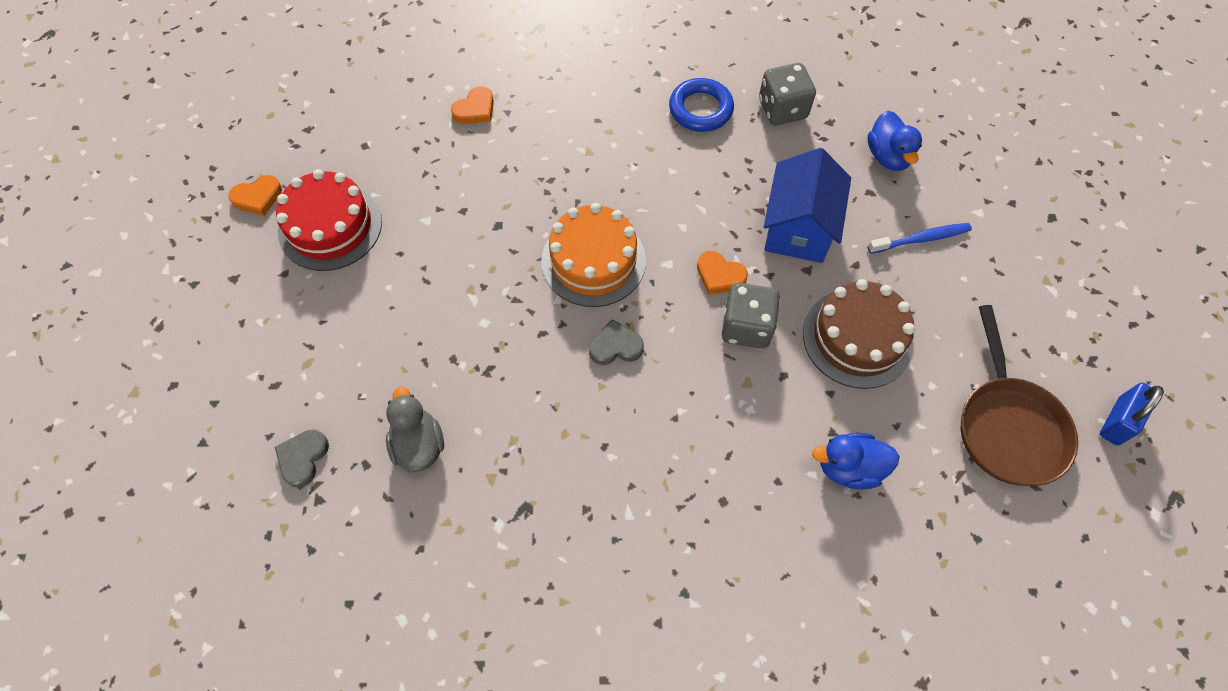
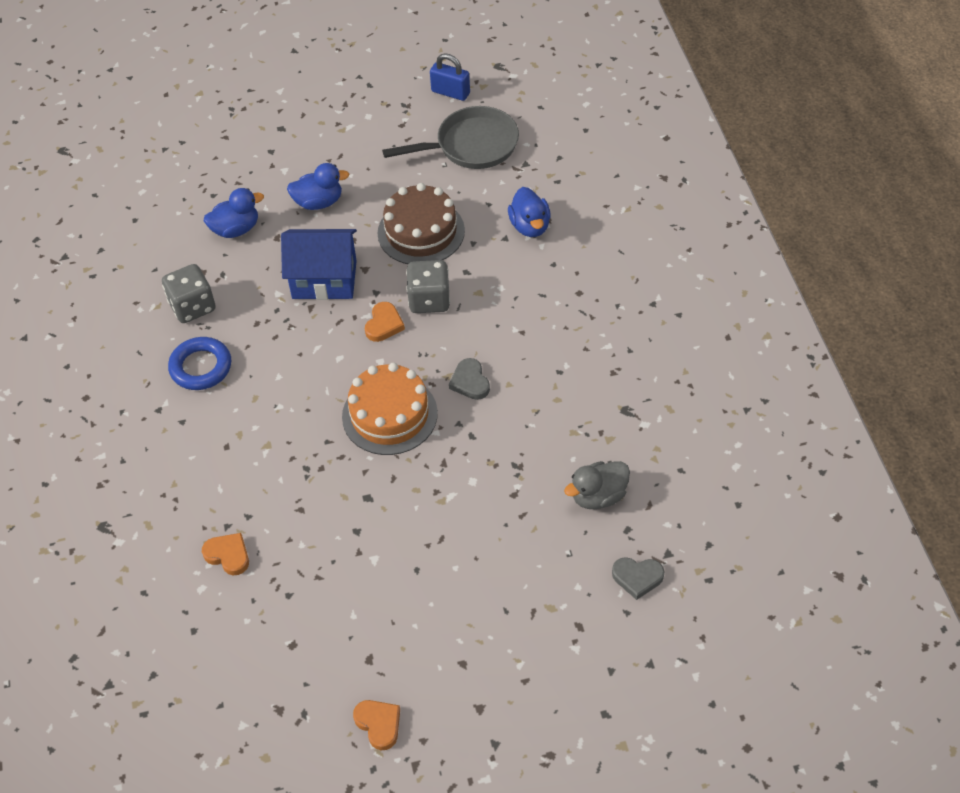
camera: 100 degrees left, 10 degrees down
(330, 226) = (400, 641): red cake -> none
(921, 239) = (318, 202): blue toothbrush -> blue duck
(1008, 427) = (471, 145): brown pan -> grey pan

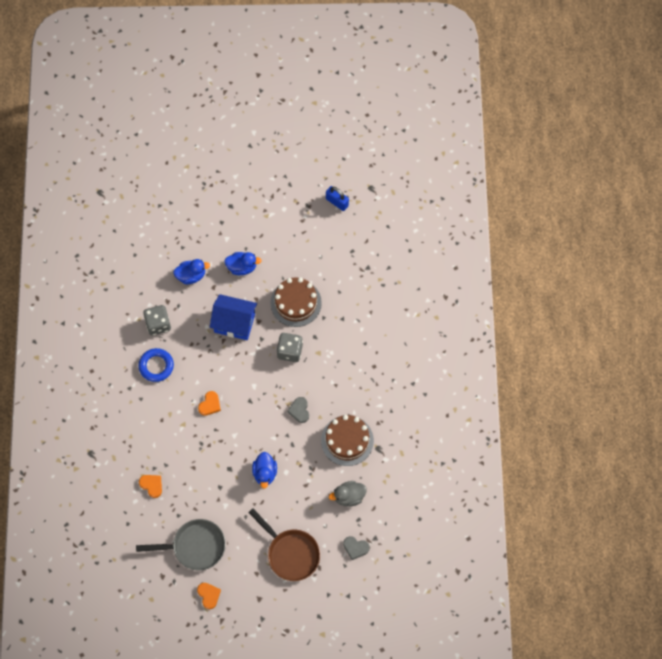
camera: 10 degrees right, 15 degrees up
(384, 324) = (261, 362): orange heart -> orange heart (210, 404)
(389, 415) = (251, 421): orange cake -> none
(471, 145) = (339, 246): grey pan -> grey pan (195, 546)
(519, 614) = (291, 553): none -> brown pan
(530, 226) = (358, 313): blue duck -> blue duck (265, 473)
(567, 409) = (347, 440): none -> brown cake

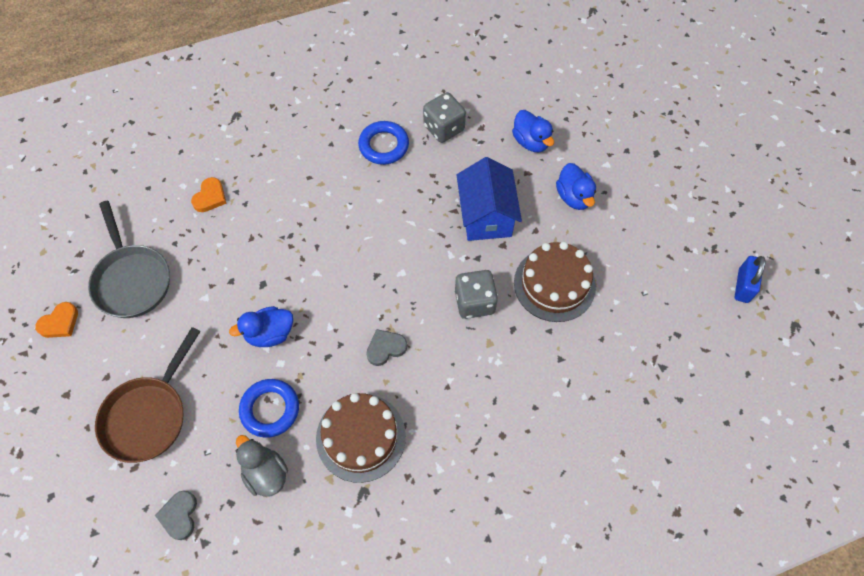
camera: 70 degrees right, 5 degrees down
(210, 404) = (351, 227): orange heart -> none
(312, 485) = (270, 409): none -> blue ring

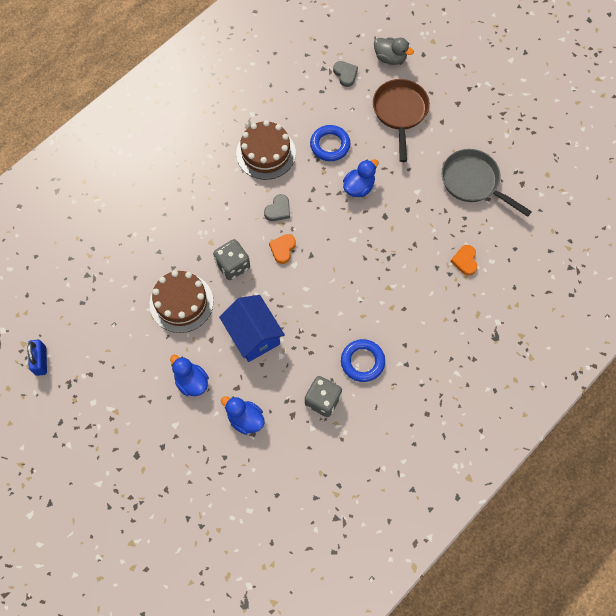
camera: 155 degrees right, 5 degrees up
(60, 323) = (496, 138): orange heart -> orange heart (282, 249)
(265, 473) = (311, 112): grey duck -> grey duck (390, 58)

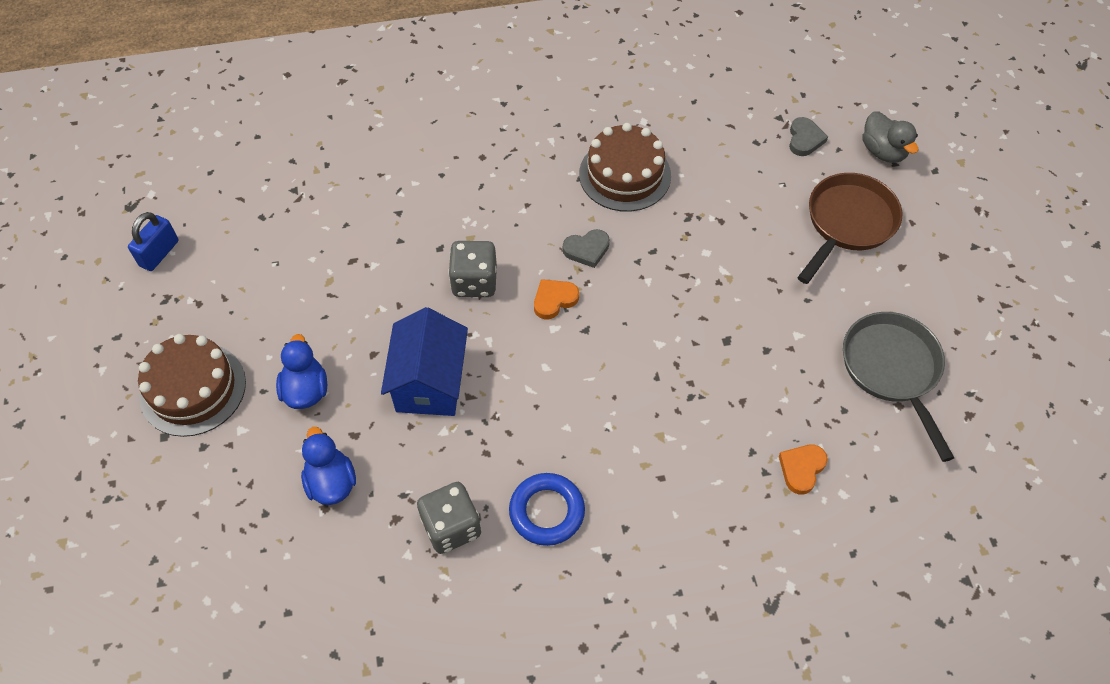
camera: 35 degrees right, 10 degrees down
(181, 302) = (375, 287): brown cake -> brown cake (193, 389)
(330, 145) = (717, 211): blue ring -> none
(359, 187) = (718, 283): blue duck -> none

